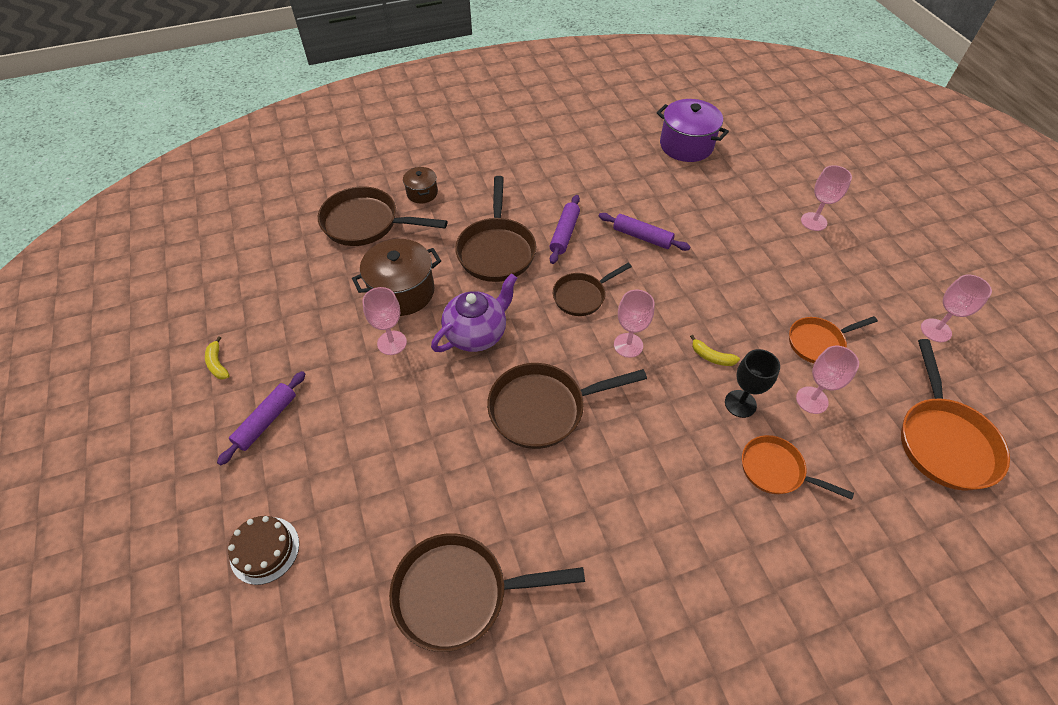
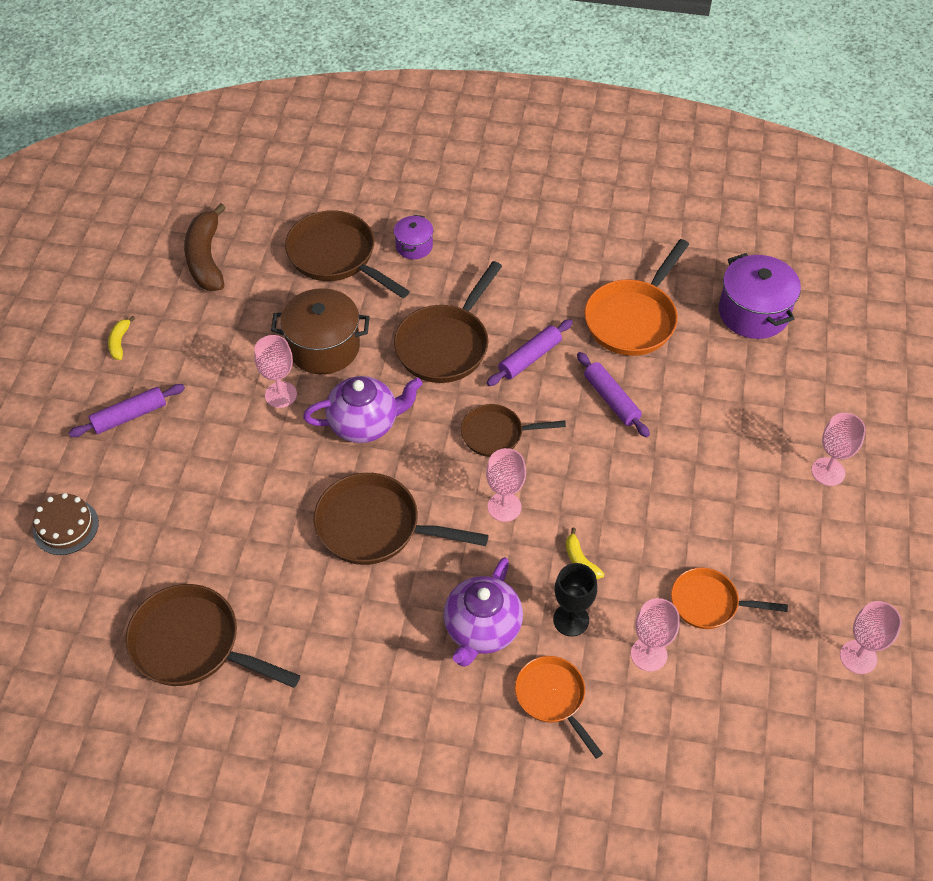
camera: 30 degrees right, 0 degrees up
(256, 266) = (206, 258): none -> brown banana
(422, 193) = (414, 246): brown pot -> purple pot
(684, 446) = (482, 629): none -> purple teapot
(943, 441) = (754, 765): orange pan -> orange pan (633, 319)

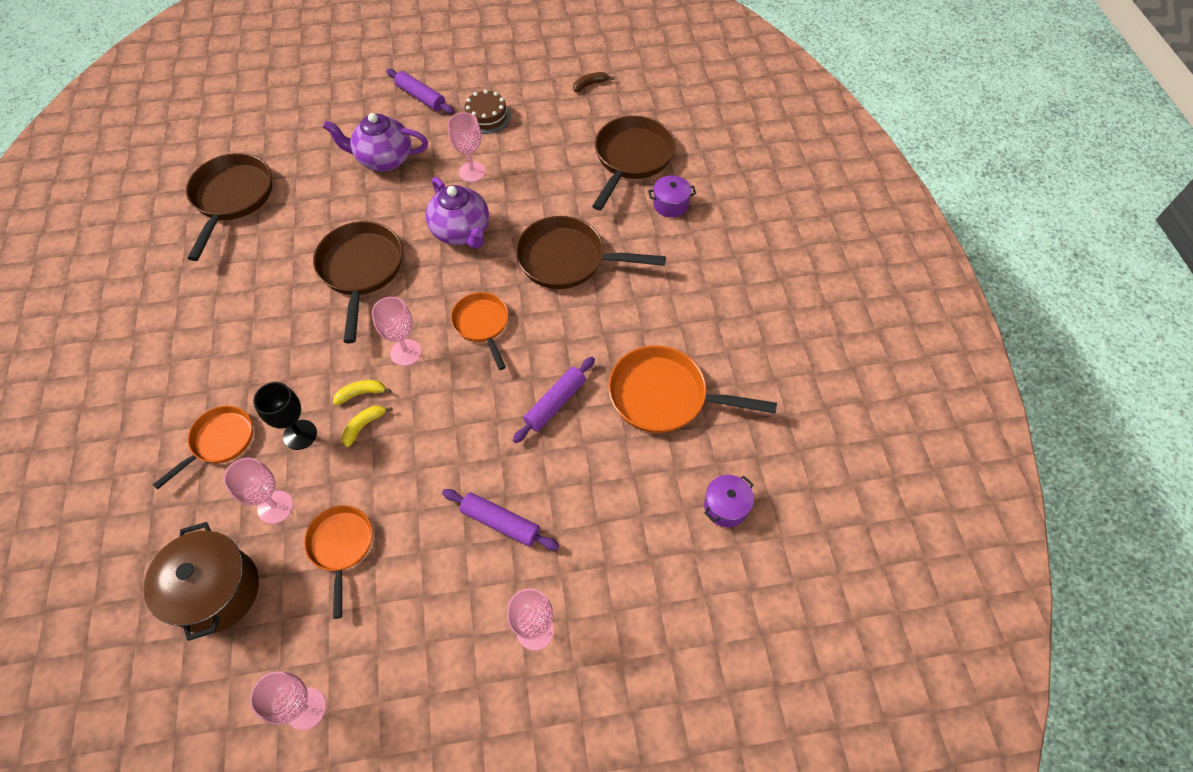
camera: 70 degrees right, 5 degrees up
(66, 527) = (315, 100): brown cake -> brown cake (487, 117)
(120, 342) = (487, 68): yellow banana -> yellow banana (361, 393)
(206, 258) = (590, 84): brown banana -> brown banana, size x0.46
(323, 347) = (531, 182): brown pot -> brown pot (217, 591)
(482, 629) = (278, 371): purple teapot -> purple teapot (384, 159)
(496, 434) = (482, 324): brown pan -> orange pan
(530, 358) = (578, 325): purple rolling pin -> purple rolling pin (500, 523)
(753, 313) = (725, 507): purple pot -> purple pot, size x0.54

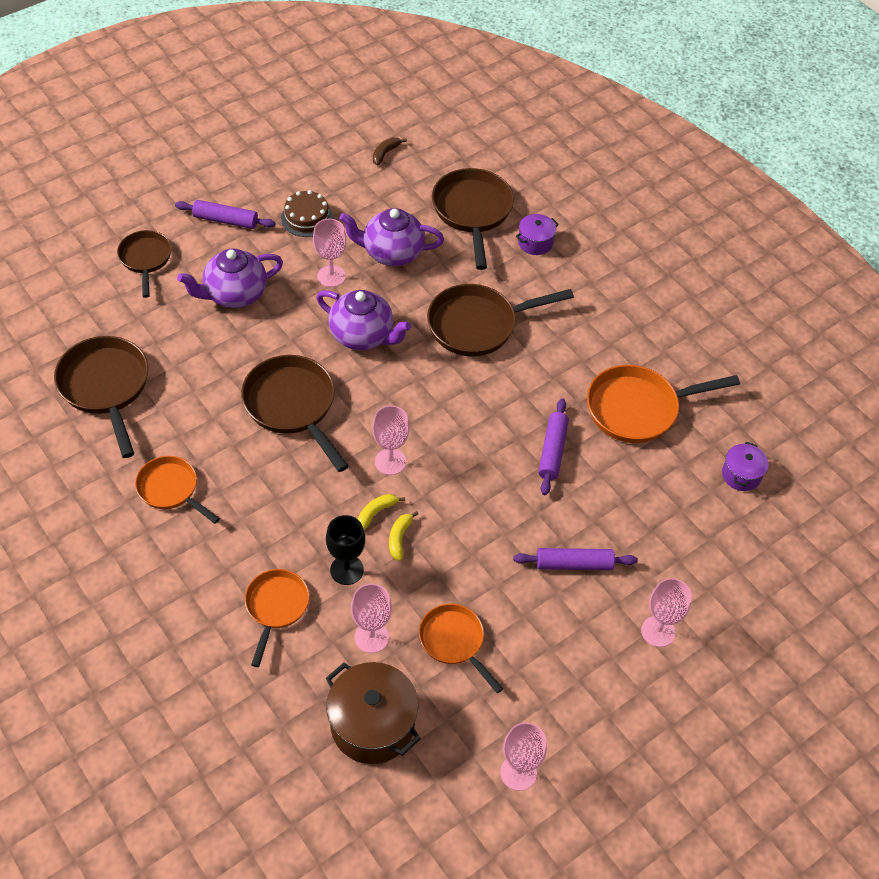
camera: 30 degrees left, 5 degrees down
(337, 107) = (145, 259): none -> brown pan
(482, 324) = (442, 410): orange pan -> orange pan (171, 489)
(536, 170) = (392, 253): none -> purple teapot

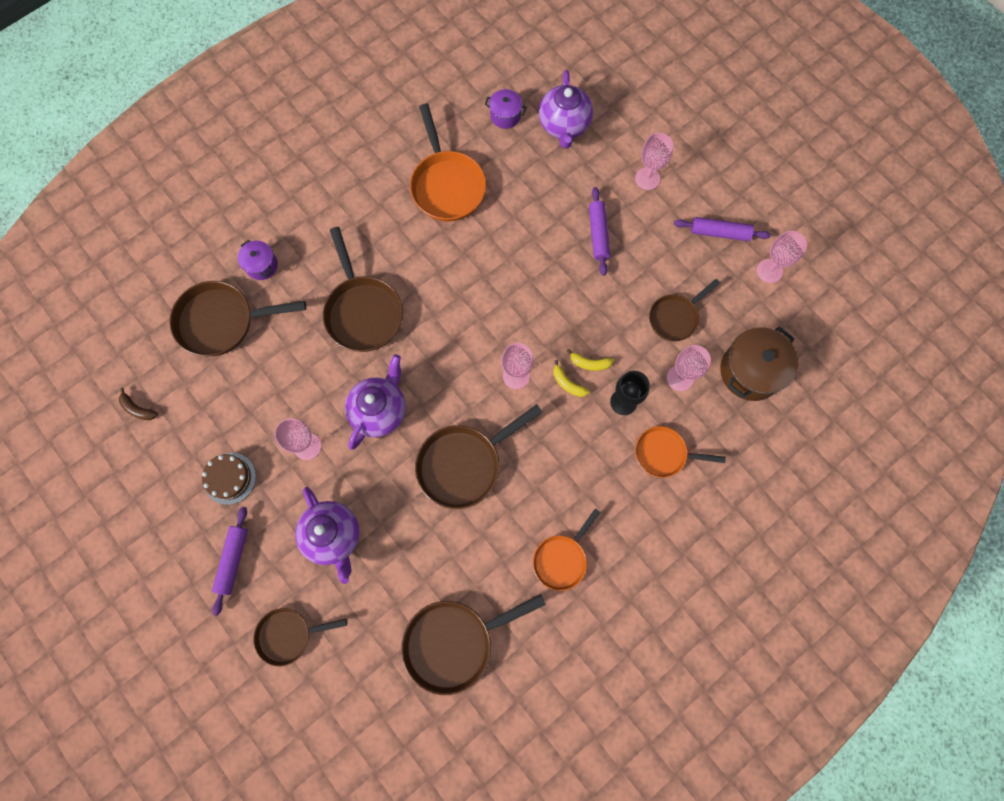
camera: 90 degrees left, 20 degrees up
(392, 253) = (276, 392): purple teapot -> purple teapot (564, 125)
(454, 641) = (675, 317): orange pan -> brown pan
(552, 451) = (494, 250): purple rolling pin -> purple rolling pin (719, 233)

